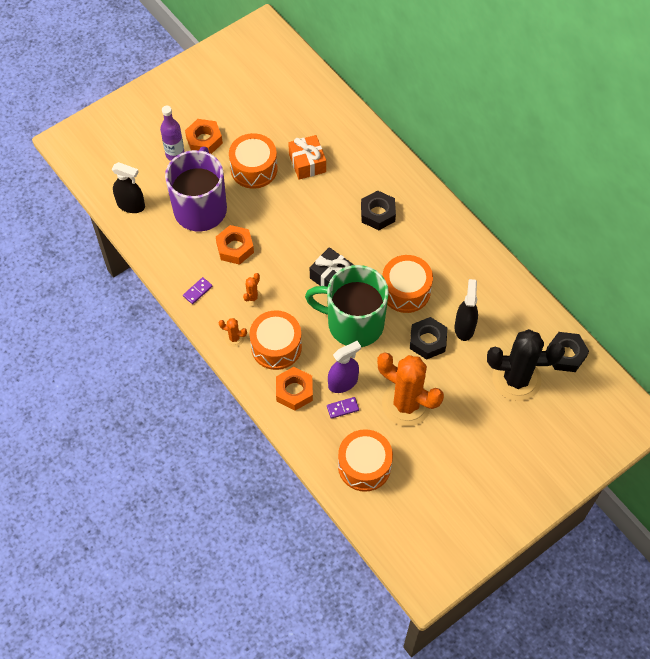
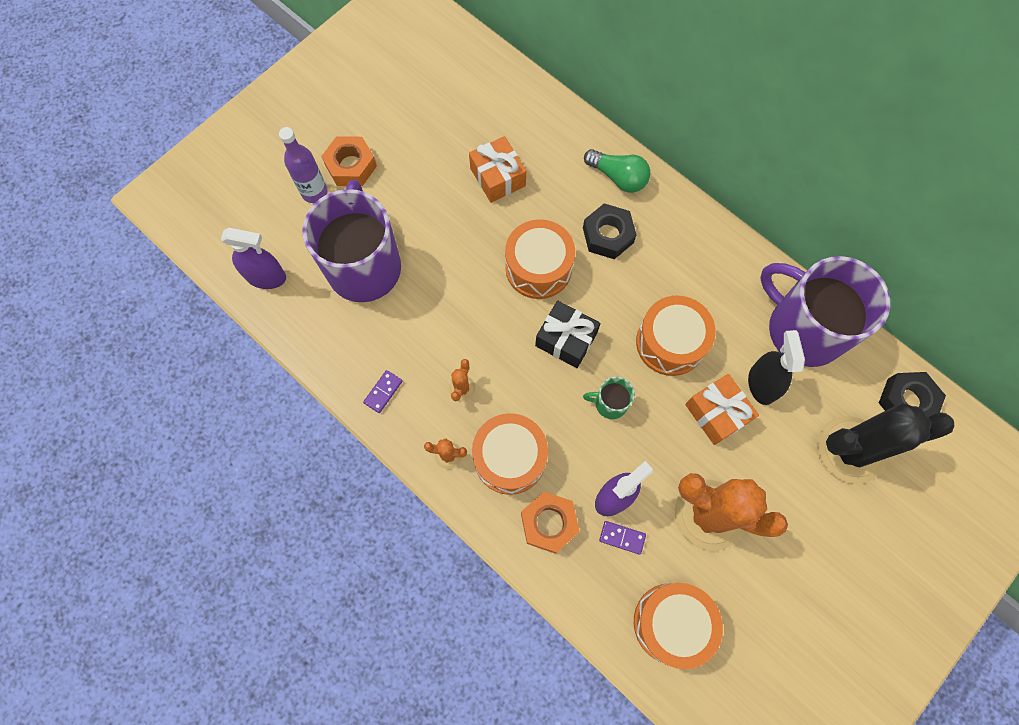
camera: 10 degrees left, 10 degrees up
(131, 205) = (266, 277): black spray bottle -> purple spray bottle
(235, 248) = (423, 317): orange nut -> none
(254, 169) = (426, 196): orange drum -> orange drum (538, 268)
(342, 408) = (622, 537): purple domino -> purple domino turned 45 degrees clockwise
(354, 323) = (610, 403): green mug -> green mug, size x0.42
(394, 176) = (618, 177): none -> green light bulb
(427, 341) = (717, 413): black nut -> orange gift
(503, 297) = (803, 329): none -> purple mug

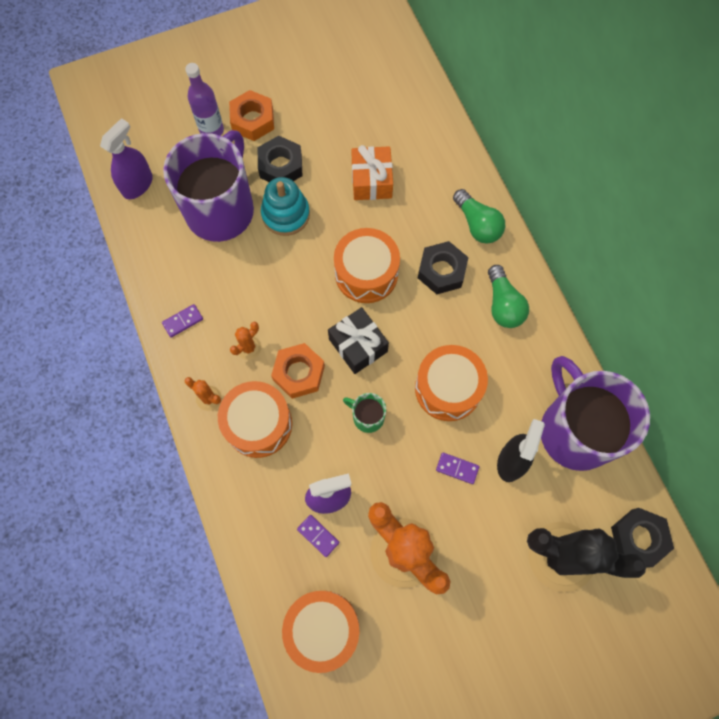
camera: 25 degrees right, 0 degrees up
(266, 277) = (137, 185): purple spray bottle -> purple spray bottle turned 90 degrees counterclockwise
(402, 199) = (281, 166): none -> black nut
(431, 244) = (286, 214): none -> turquoise stacking toy
(549, 523) = (262, 494): orange nut -> orange nut (299, 373)
(680, 242) = (503, 305): none -> green light bulb
(717, 413) = (457, 468): orange gift -> purple domino

